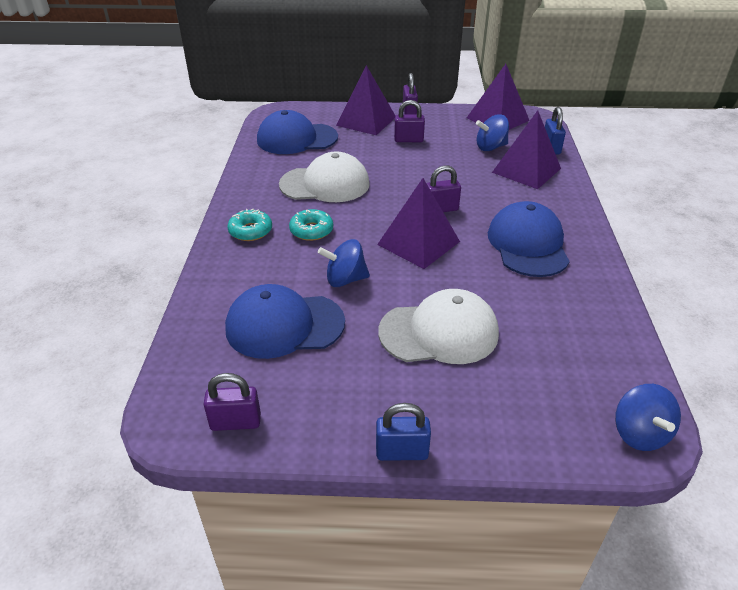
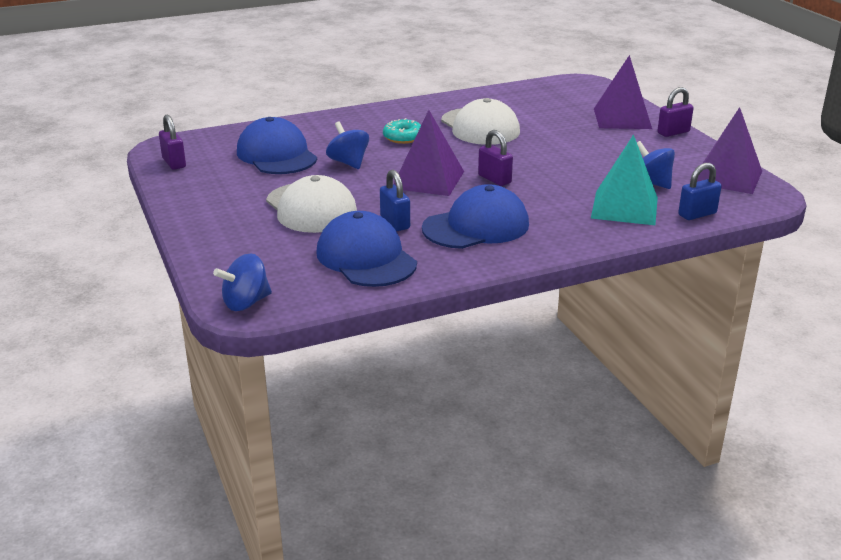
camera: 65 degrees right, 10 degrees down
(250, 231) = (380, 118): turquoise donut -> none
(296, 139) = (544, 100): blue cap -> blue cap (366, 258)
(402, 452) = (176, 217): blue padlock -> blue padlock (395, 222)
(408, 140) = (610, 143): purple padlock -> none
(526, 170) = (624, 207): purple pyramid -> turquoise pyramid

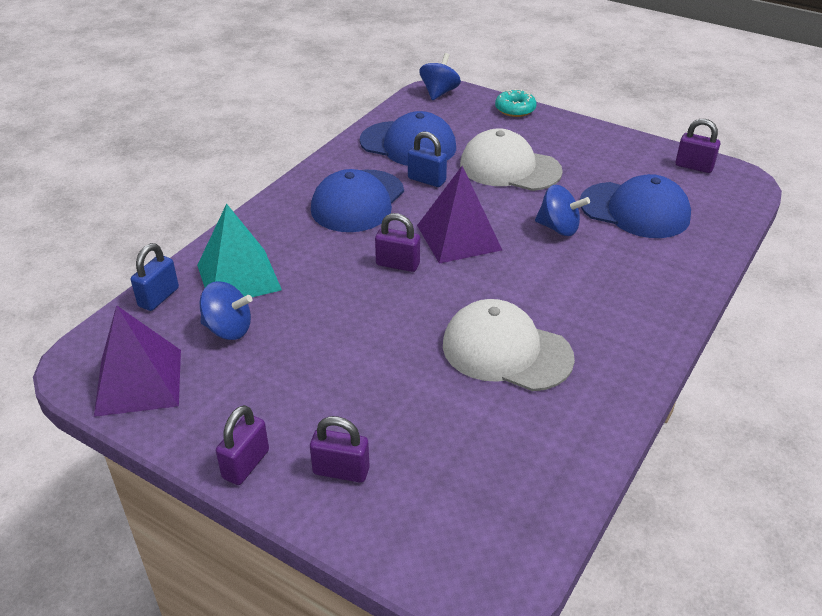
camera: 145 degrees right, 10 degrees up
(403, 137) = (563, 289): turquoise donut -> turquoise donut (515, 109)
(622, 118) = (341, 471): purple pyramid -> purple padlock

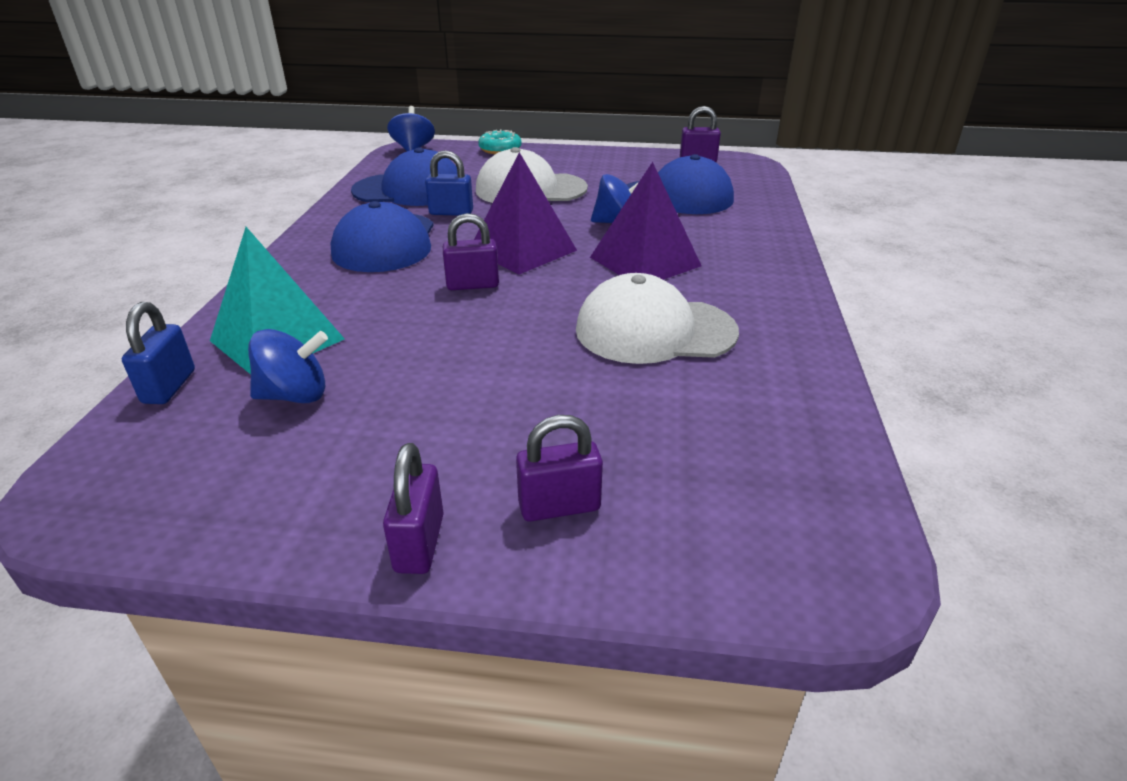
camera: 25 degrees left, 5 degrees down
(139, 381) = (187, 491): purple pyramid -> purple pyramid (645, 261)

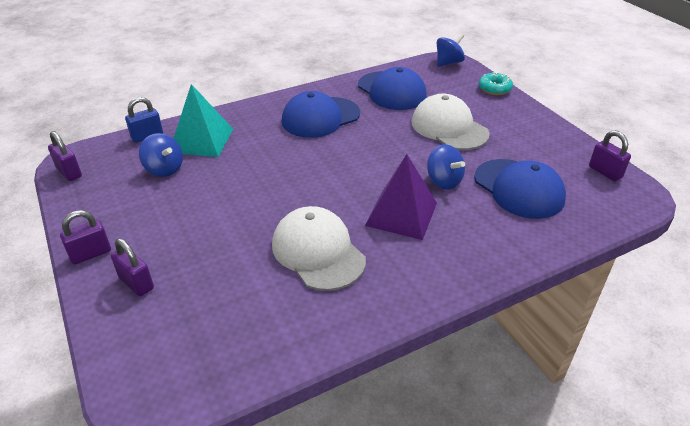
camera: 55 degrees right, 5 degrees up
(451, 212) = (380, 118): blue padlock -> none
(472, 285) = (305, 166): purple padlock -> purple padlock (69, 172)
(522, 249) = (364, 163): purple pyramid -> none

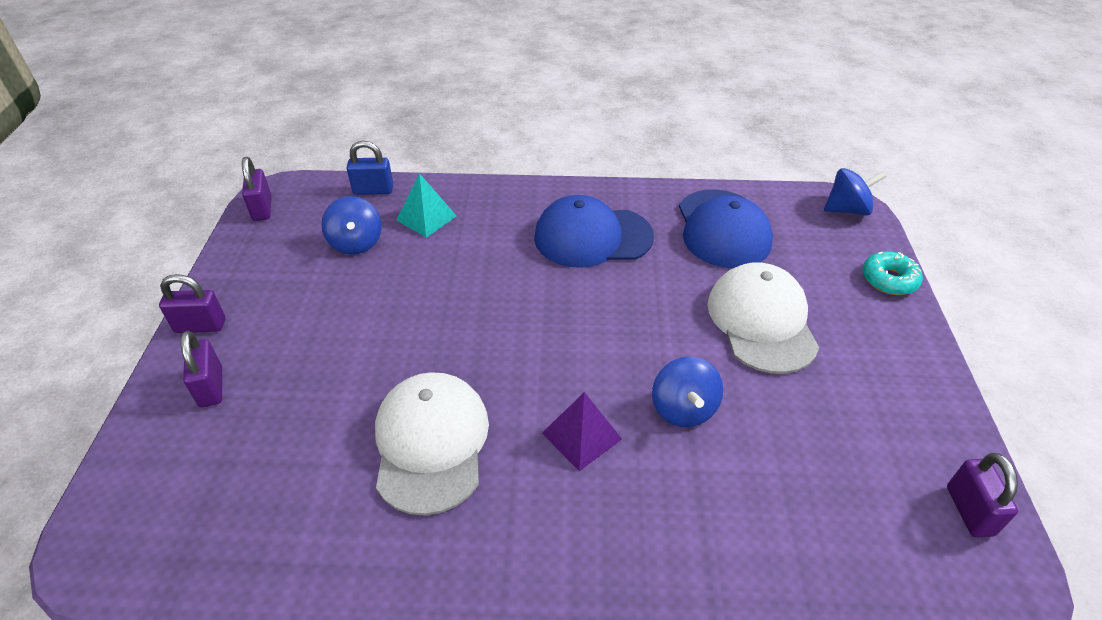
camera: 30 degrees right, 5 degrees up
(202, 140) = (426, 218): turquoise pyramid -> turquoise pyramid, size x0.64
(401, 214) = (582, 436): purple pyramid -> purple pyramid, size x0.64
(519, 189) = (790, 474): blue cap -> none

